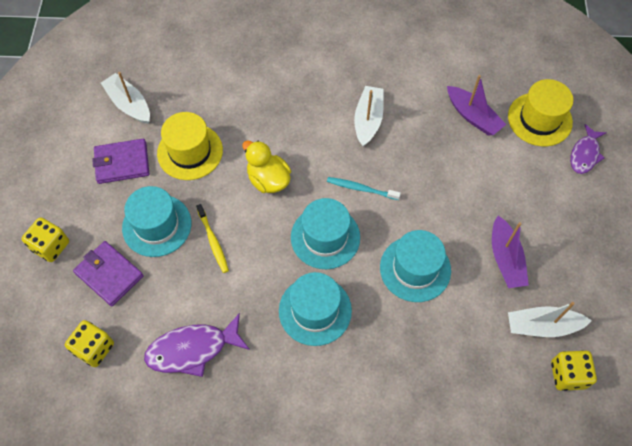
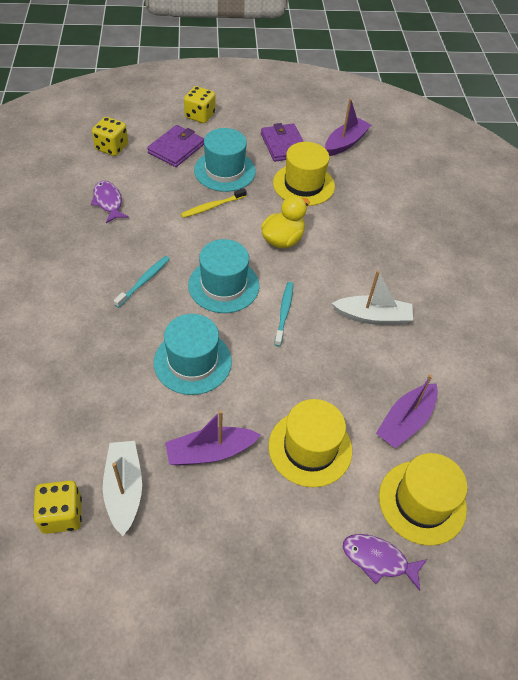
camera: 80 degrees right, 10 degrees down
(129, 104) = (345, 143): white boat -> purple boat
(192, 349) = (108, 202): purple fish -> purple fish, size x0.66
(315, 310) = (144, 281): turquoise hat -> turquoise toothbrush
(499, 185) = (310, 448): none -> yellow hat

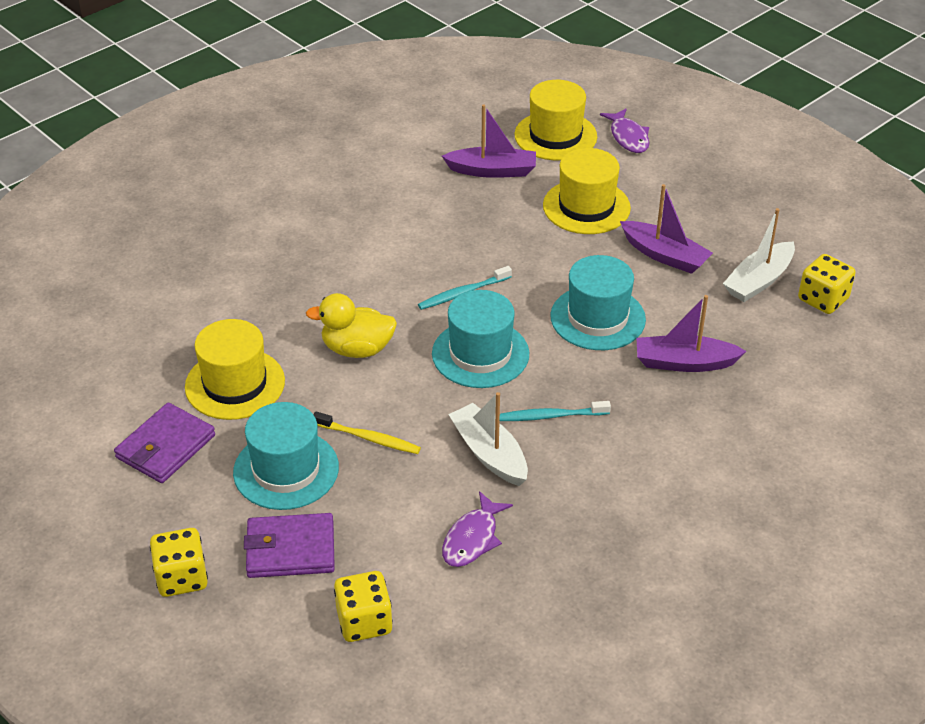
camera: 125 degrees left, 10 degrees down
(345, 143) = (99, 391): purple boat -> purple boat (684, 363)
(373, 317) = (394, 236): white boat -> white boat (489, 453)

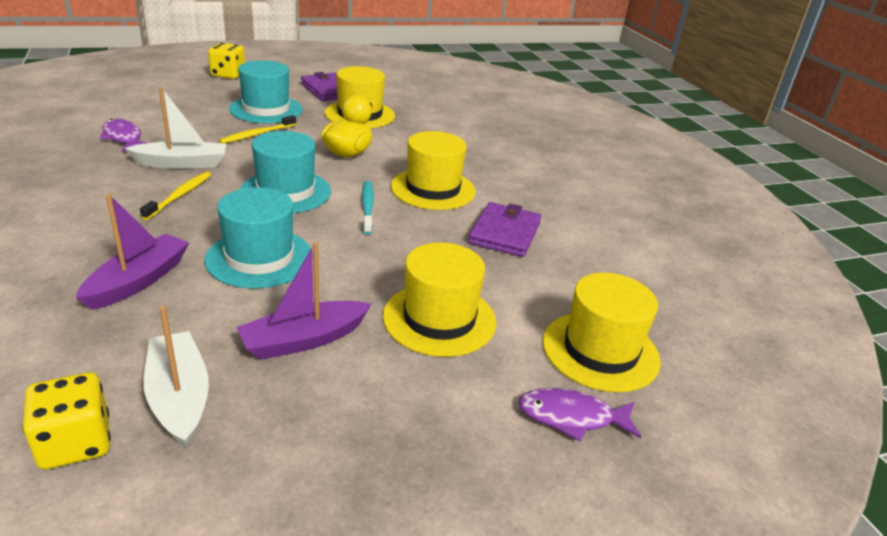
camera: 110 degrees right, 10 degrees down
(290, 549) = (204, 97): purple wallet -> purple wallet (504, 233)
(364, 621) = (123, 99): yellow dice -> none
(390, 266) = (433, 189): none -> yellow hat
(492, 171) = (547, 281): purple boat -> none
(550, 416) = (180, 195): turquoise toothbrush -> yellow toothbrush

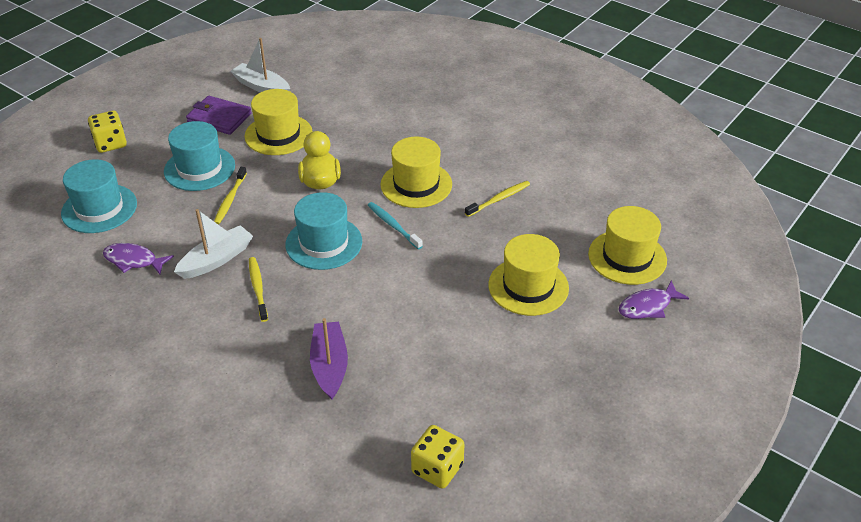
camera: 30 degrees left, 10 degrees up
(179, 397) = (454, 415): white boat -> white boat (261, 87)
(259, 258) = (378, 306): turquoise hat -> turquoise hat (99, 208)
(304, 340) = (473, 344): purple boat -> none
(504, 233) = (499, 199): purple wallet -> yellow toothbrush

